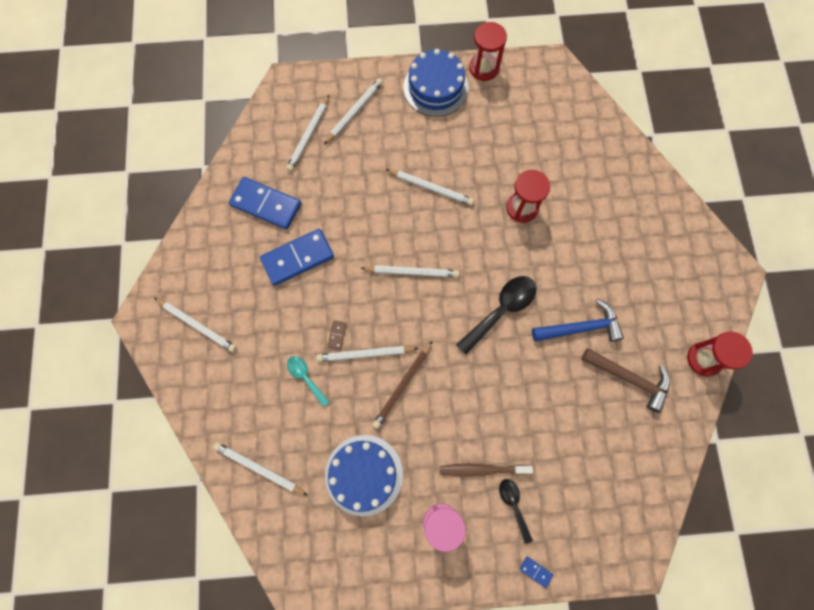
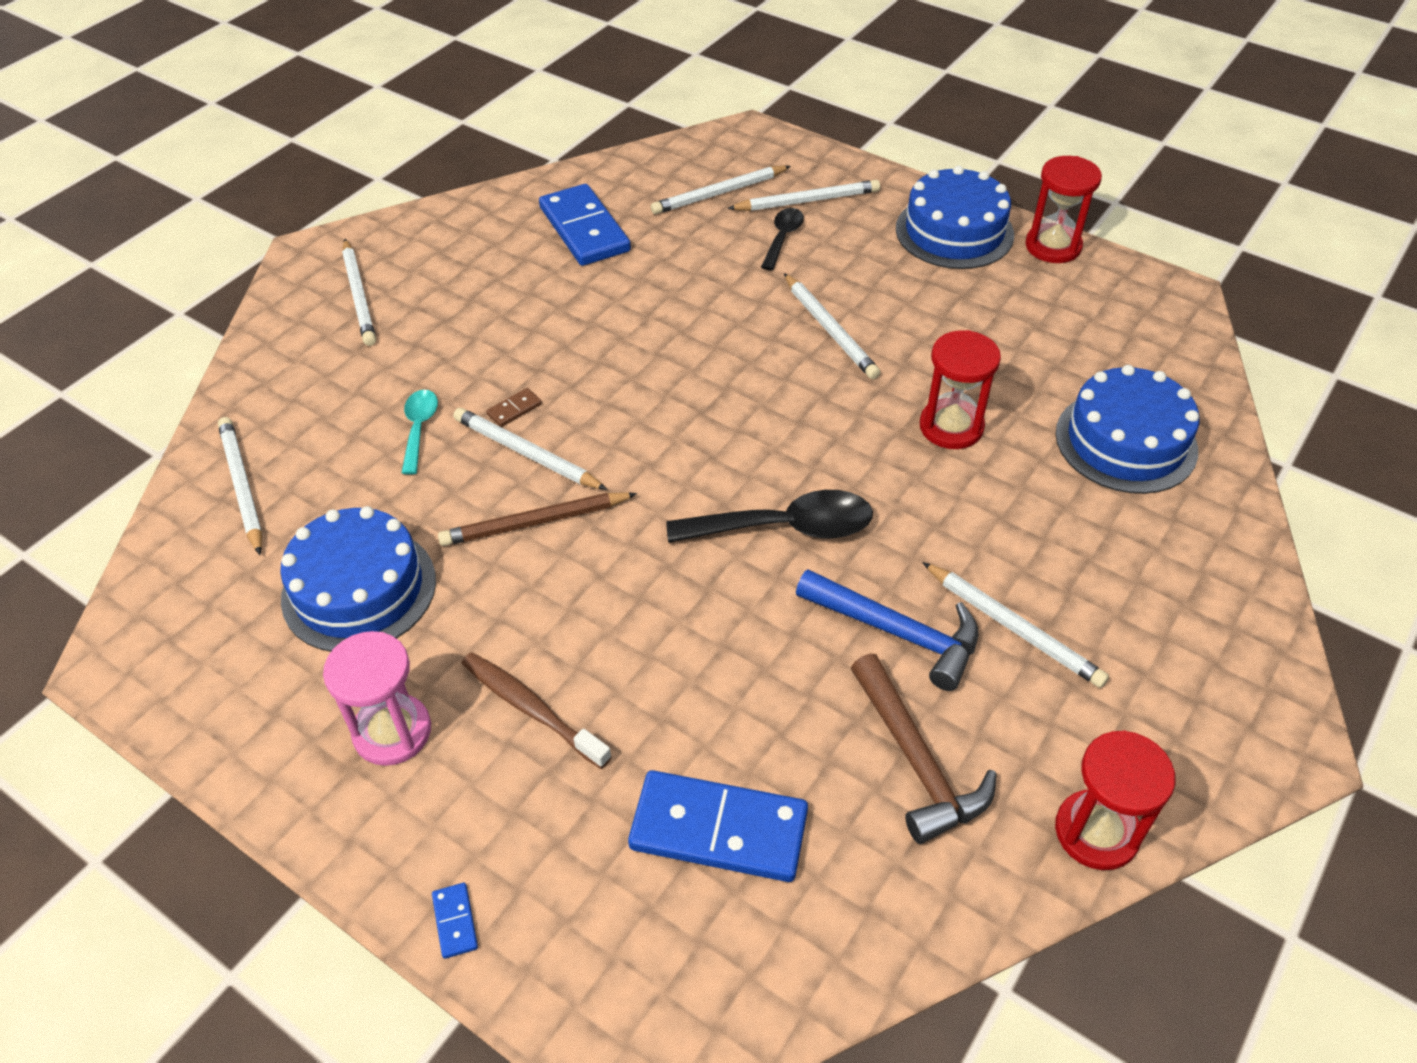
camera: 40 degrees right, 25 degrees down
(298, 258) = (560, 302): blue domino -> blue domino (718, 830)
(412, 272) = (698, 403): white pencil -> white pencil (1014, 627)
(513, 505) = (525, 795): black spoon -> black spoon (782, 238)
(591, 166) = (1126, 441): none -> blue cake

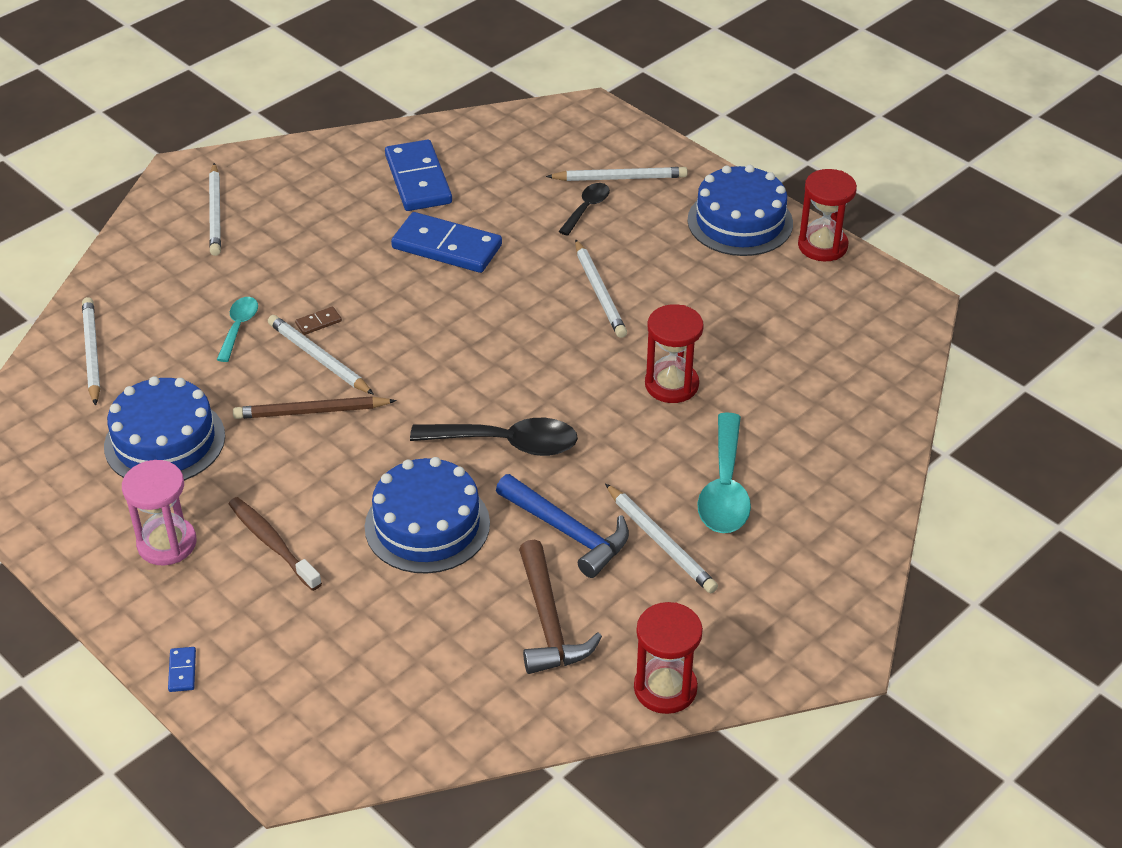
camera: 10 degrees right, 5 degrees down
(718, 830) = (386, 643): blue domino -> blue domino (446, 247)
(719, 193) = (544, 162): white pencil -> none
(1061, 545) = (724, 488): none -> turquoise spoon
(1126, 441) = (813, 416): blue cake -> blue cake (427, 525)

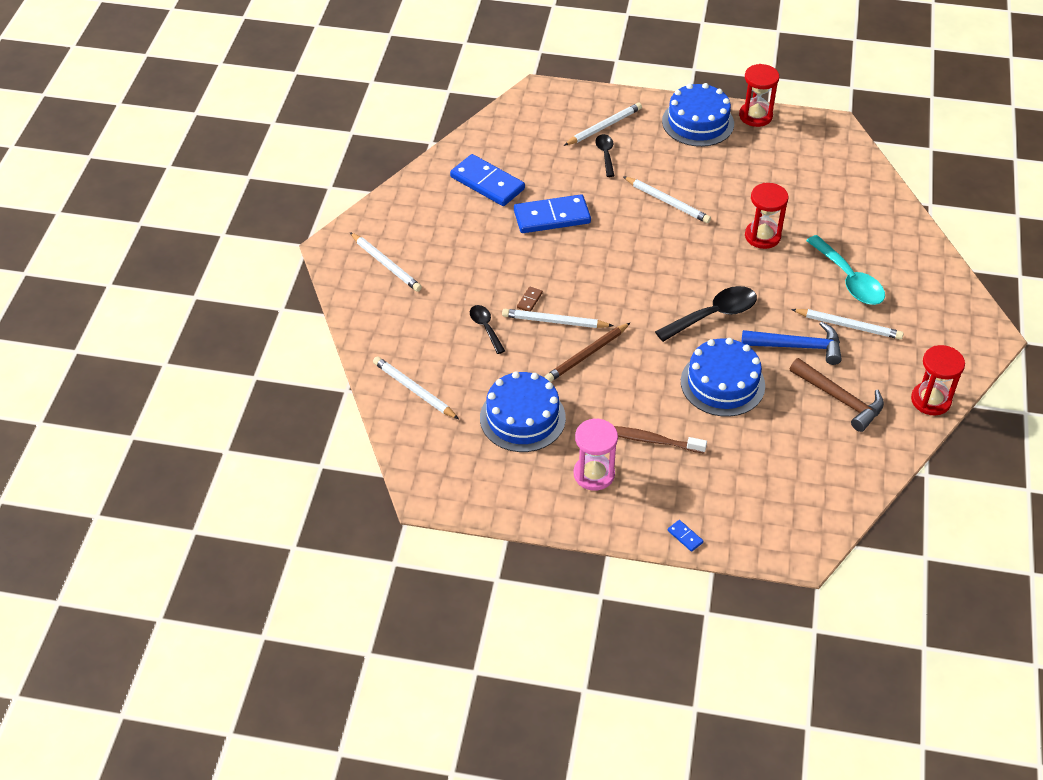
camera: 35 degrees left, 5 degrees up
(239, 327) = (486, 328): turquoise spoon -> black spoon

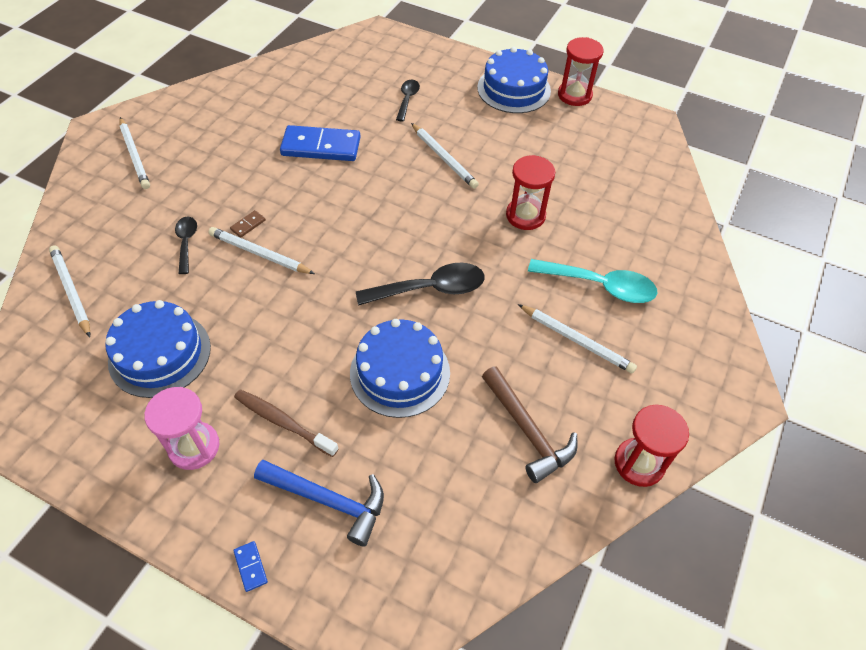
camera: 15 degrees right, 5 degrees up
(487, 183) = (279, 101): blue domino -> none
(586, 355) = (270, 299): brown pencil -> none
(604, 126) = (420, 74): white pencil -> none
(798, 346) = (507, 350): blue hammer -> blue hammer (328, 500)
(848, 279) = (599, 286): turquoise spoon -> turquoise spoon turned 60 degrees counterclockwise

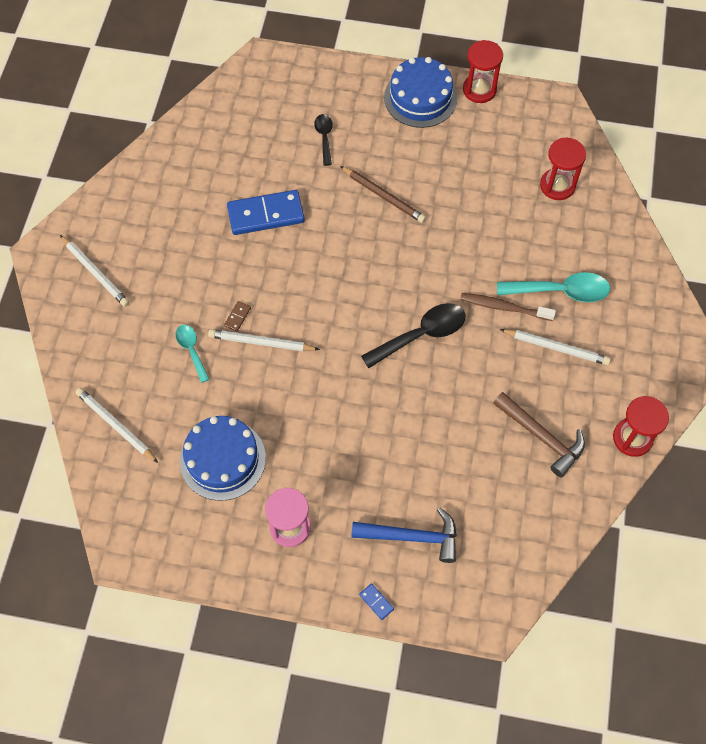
camera: 15 degrees left, 10 degrees up
(186, 243) = (192, 350): black spoon -> turquoise spoon
(283, 422) = (350, 487): brown toothbrush -> brown toothbrush (504, 307)
(400, 372) = (425, 418): blue cake -> none
(444, 158) = (383, 196): white pencil -> brown pencil
(525, 215) = (477, 238): red hourglass -> red hourglass (557, 185)

